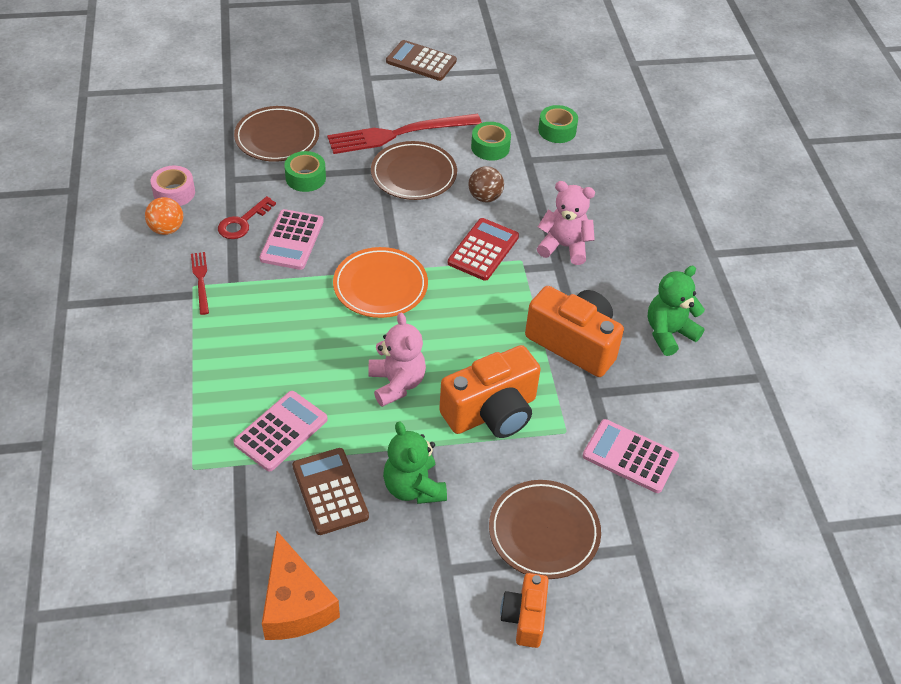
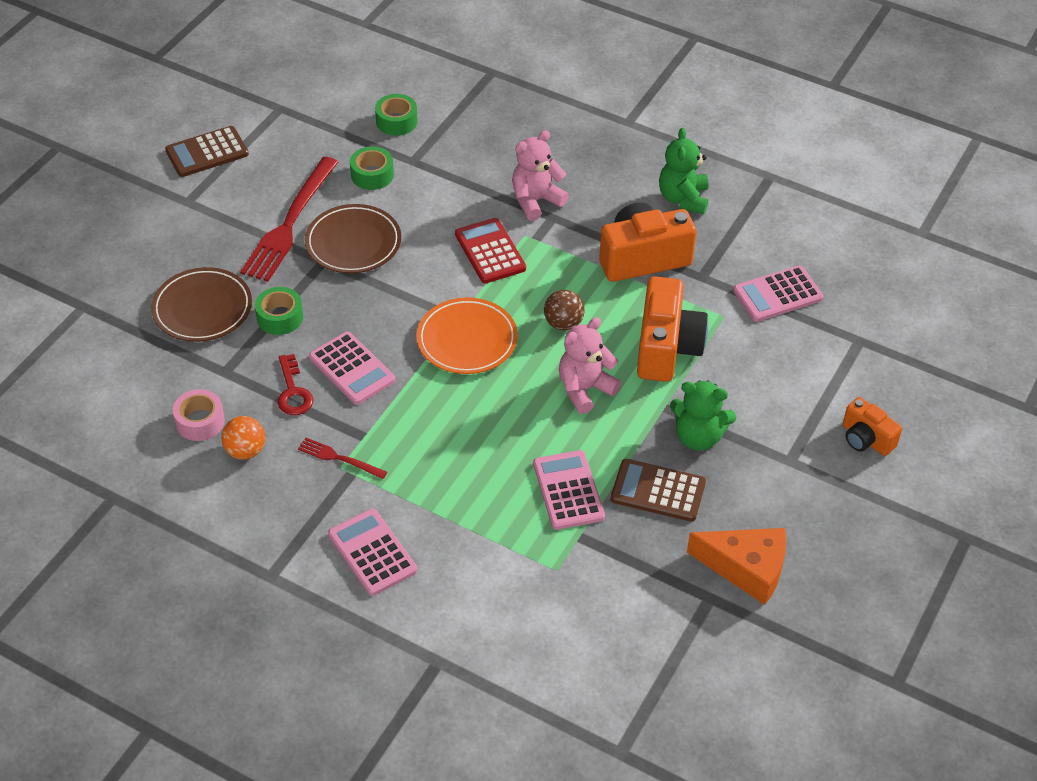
camera: 50 degrees left, 0 degrees up
(125, 348) = (372, 552): none -> pink calculator
(396, 384) = (585, 389): pink teddy bear -> pink teddy bear turned 60 degrees counterclockwise
(485, 197) = (429, 214): brown ball -> brown ball (563, 323)
(544, 532) = (803, 384): brown plate -> none

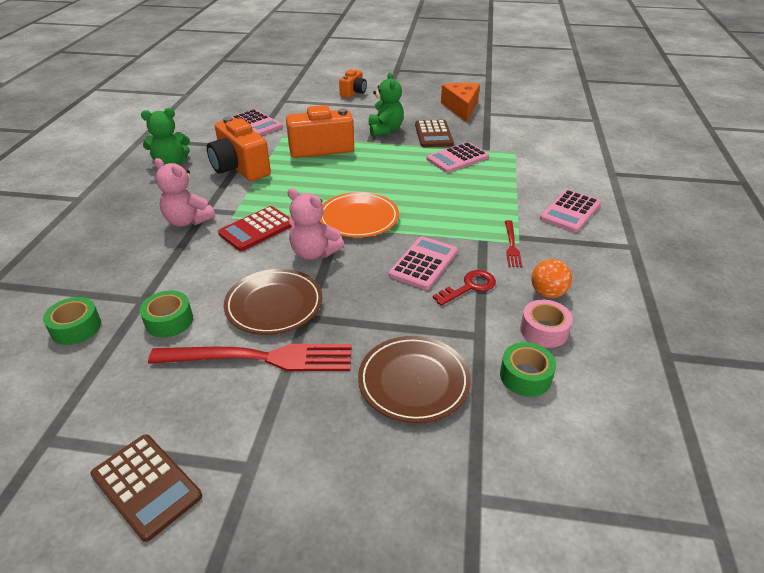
camera: 110 degrees left, 10 degrees down
(280, 317) = (393, 322): green tape -> green tape (525, 376)
(563, 323) = (319, 185): brown ball -> none
(585, 389) = (374, 167): pink teddy bear -> pink teddy bear (314, 253)

